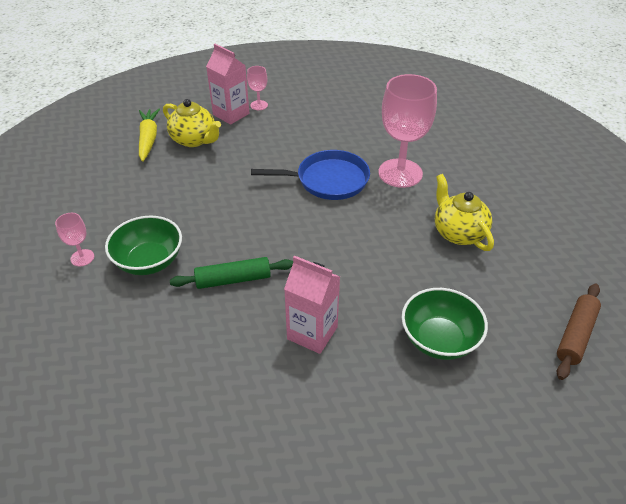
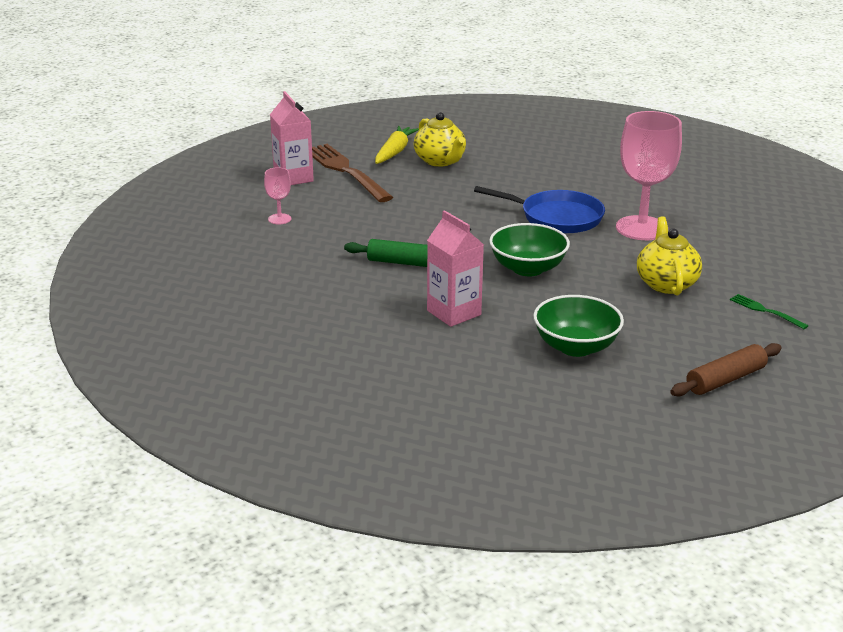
camera: 25 degrees right, 15 degrees down
(116, 175) = (346, 171): none -> brown fork
(149, 261) = (337, 234): green bowl -> green bowl (527, 268)
(231, 114) = (493, 149): pink carton -> pink carton (293, 178)
(259, 105) = (528, 148): pink goblet -> none
(548, 240) = (765, 311): none -> green fork

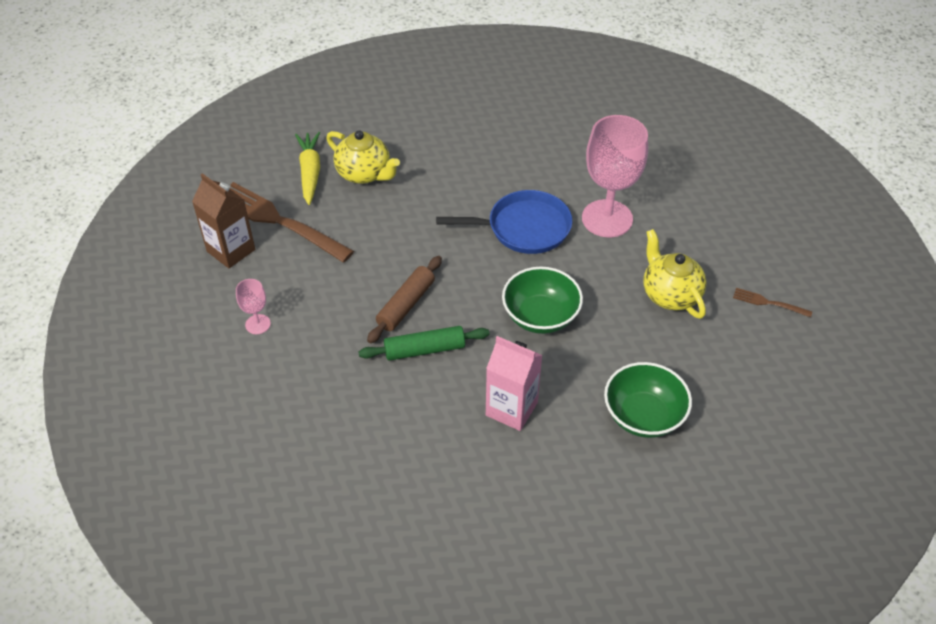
camera: 25 degrees left, 20 degrees up
(293, 178) = (231, 250): pink carton -> brown carton
(725, 380) = (785, 411): brown rolling pin -> brown rolling pin (406, 305)
(765, 311) = (768, 303): green fork -> brown fork

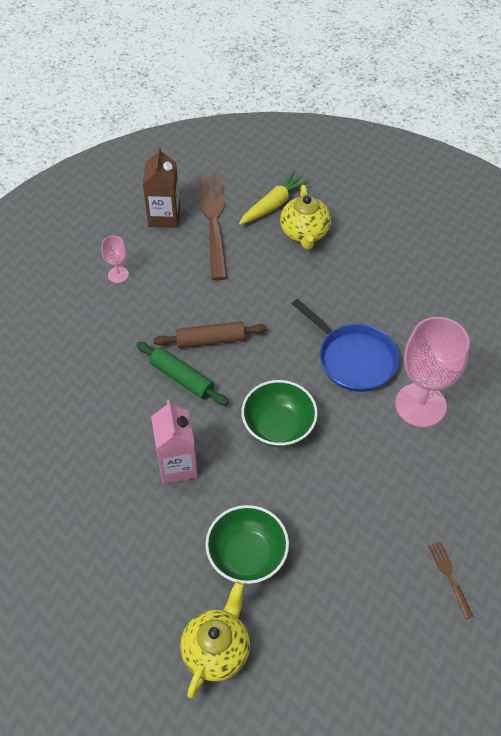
camera: 50 degrees right, 5 degrees up
(670, 294) = (386, 498): yellow teapot -> yellow teapot (216, 650)

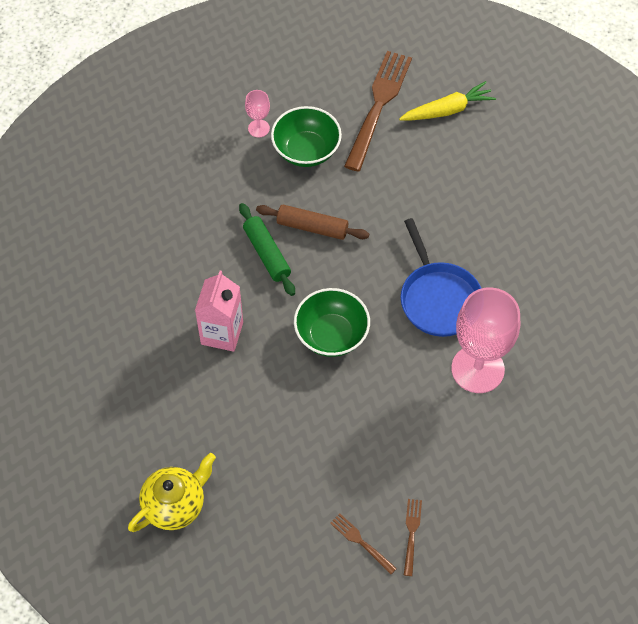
camera: 25 degrees right, 5 degrees up
(164, 216) = (332, 84): brown carton -> none
(247, 555) = (242, 438): green bowl -> green bowl (306, 150)
(304, 233) = (462, 152): yellow teapot -> none
(410, 605) = (361, 542): none -> brown fork

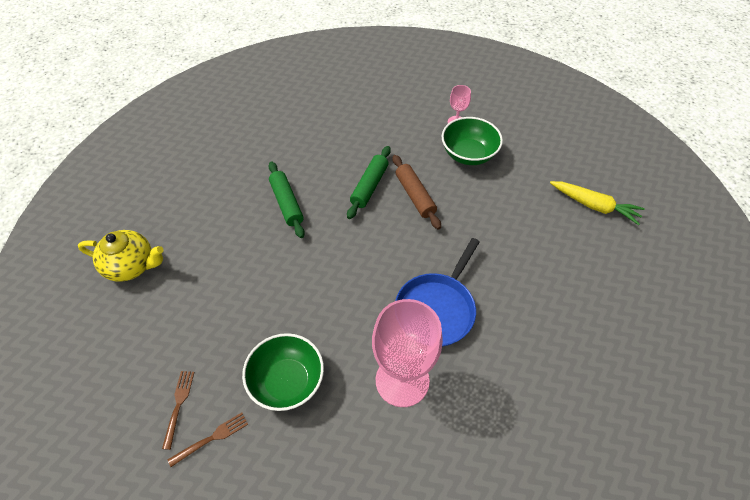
camera: 50 degrees right, 5 degrees down
(222, 333) = (286, 203): pink carton -> green rolling pin
(331, 335) = (341, 263): green bowl -> green bowl (287, 381)
(378, 106) = (547, 167): brown fork -> none

